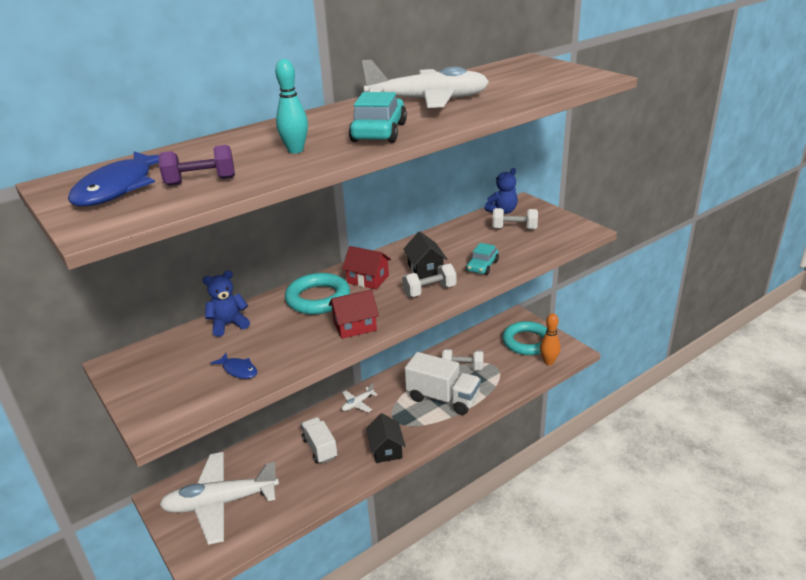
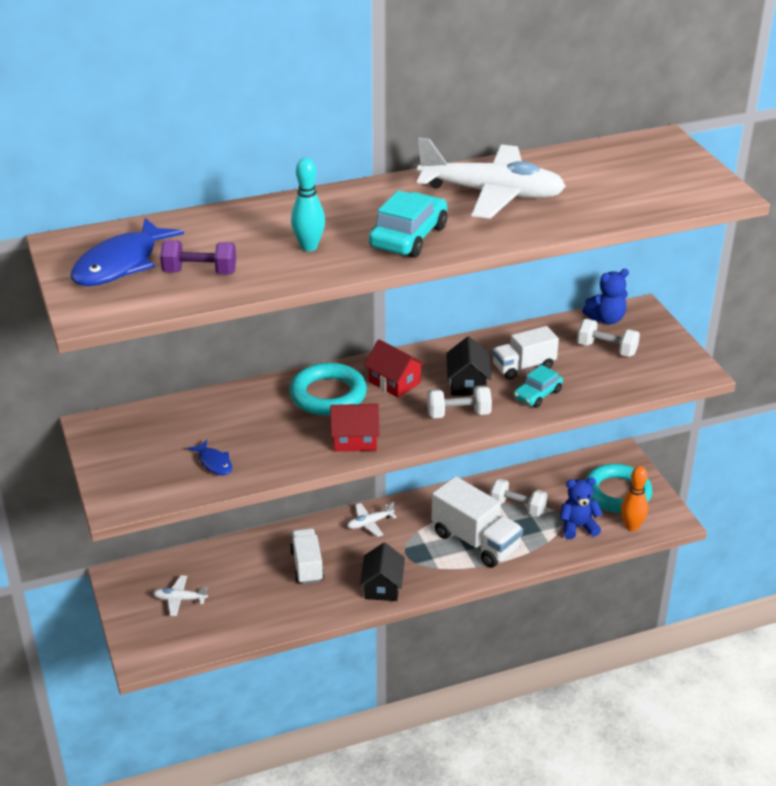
camera: 15 degrees right, 5 degrees up
(221, 502) = (180, 599): white plane -> white plane, size x0.41
(229, 325) = (220, 406): blue teddy bear -> blue teddy bear (578, 527)
(461, 250) = (523, 367): none -> white truck

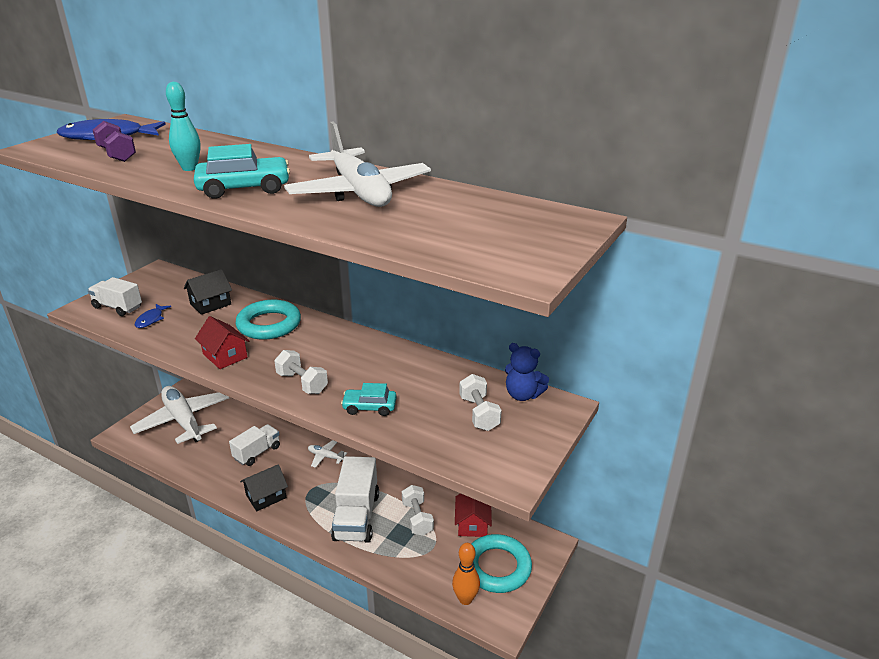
camera: 50 degrees right, 5 degrees down
(180, 599) = (183, 420): white plane -> white plane, size x2.41
(394, 382) = (313, 341): red house -> red house (472, 523)
(467, 383) = (347, 370): black house -> black house (210, 304)
(523, 367) = (400, 385): white truck -> white truck (118, 307)
(578, 527) = (430, 565): blue teddy bear -> none

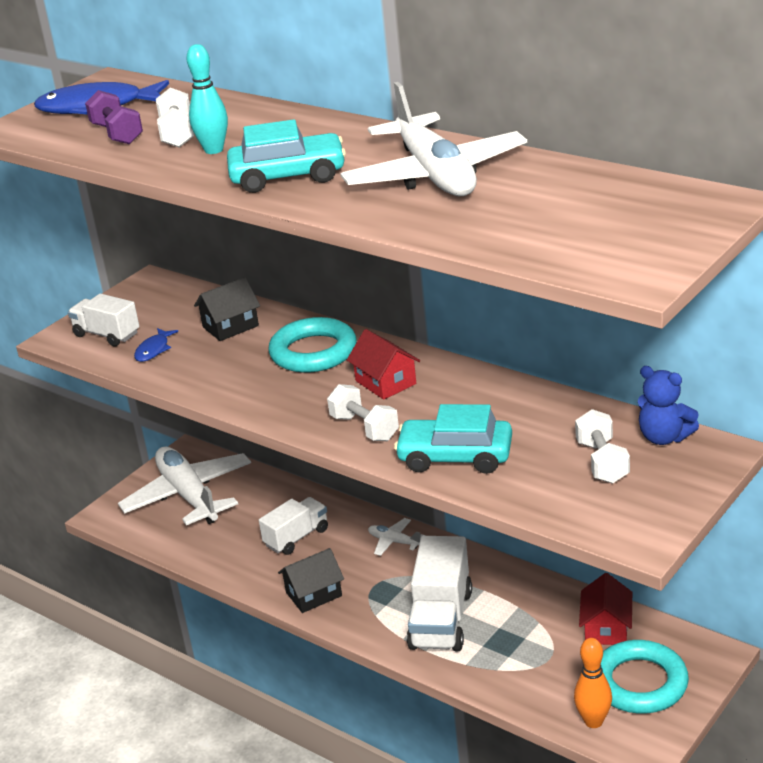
camera: 10 degrees right, 0 degrees up
(225, 356) = (259, 395): red house -> red house (385, 382)
(369, 407) = (455, 457): turquoise car -> turquoise car, size x1.61
(417, 518) = (527, 621): white dumbbell -> white dumbbell (178, 134)

